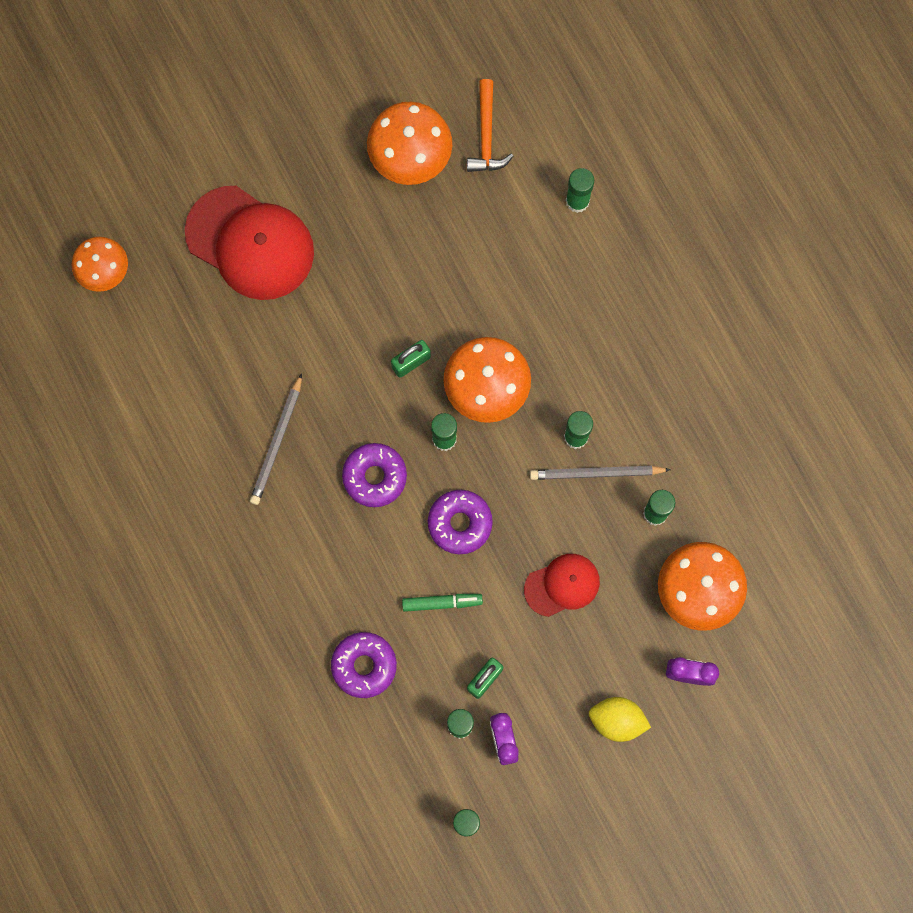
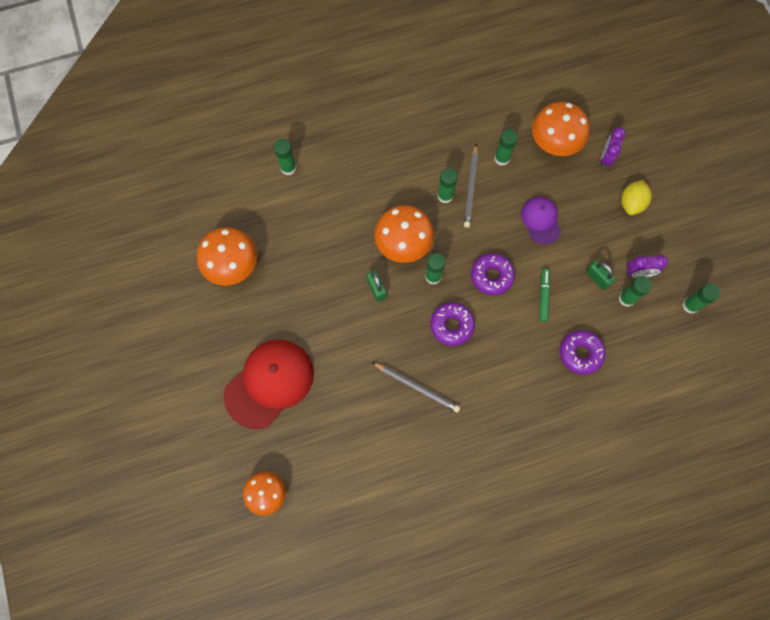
camera: 80 degrees left, 5 degrees down
(486, 135) = (229, 215): orange hammer -> none
(562, 585) = (541, 220): red cap -> purple cap

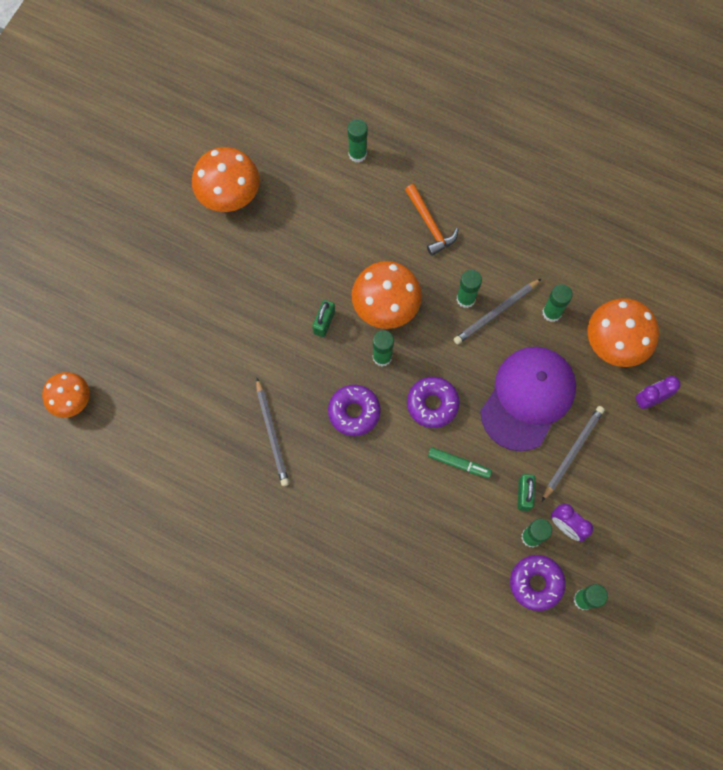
camera: 45 degrees right, 0 degrees up
(269, 383) = (161, 317): red cap -> none
(377, 171) = (430, 224): none -> orange hammer
(541, 220) = (528, 398): purple cap -> purple cap, size x1.80
(543, 296) = (459, 464): green marker -> green marker turned 60 degrees clockwise
(580, 353) = (438, 542): purple donut -> purple donut (536, 583)
(597, 228) = (572, 452): none -> grey pencil
(631, 203) = (628, 461): yellow lemon -> none

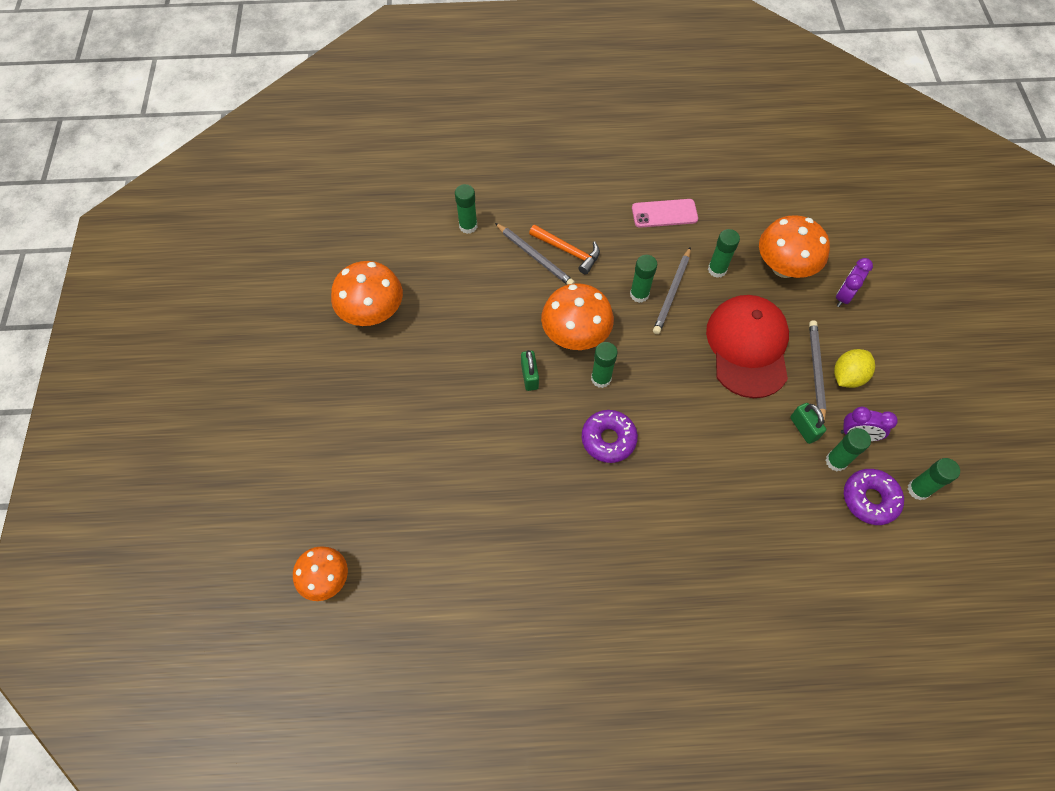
camera: 30 degrees left, 10 degrees down
(272, 434) = (546, 500): grey pencil -> grey pencil (535, 256)
(432, 404) = (672, 395): purple donut -> none
(459, 464) = (730, 433): green marker -> none
(528, 398) = (748, 347): purple cap -> red cap
(542, 233) = (664, 213): none -> pink phone
(597, 472) = (847, 376): none -> yellow lemon

